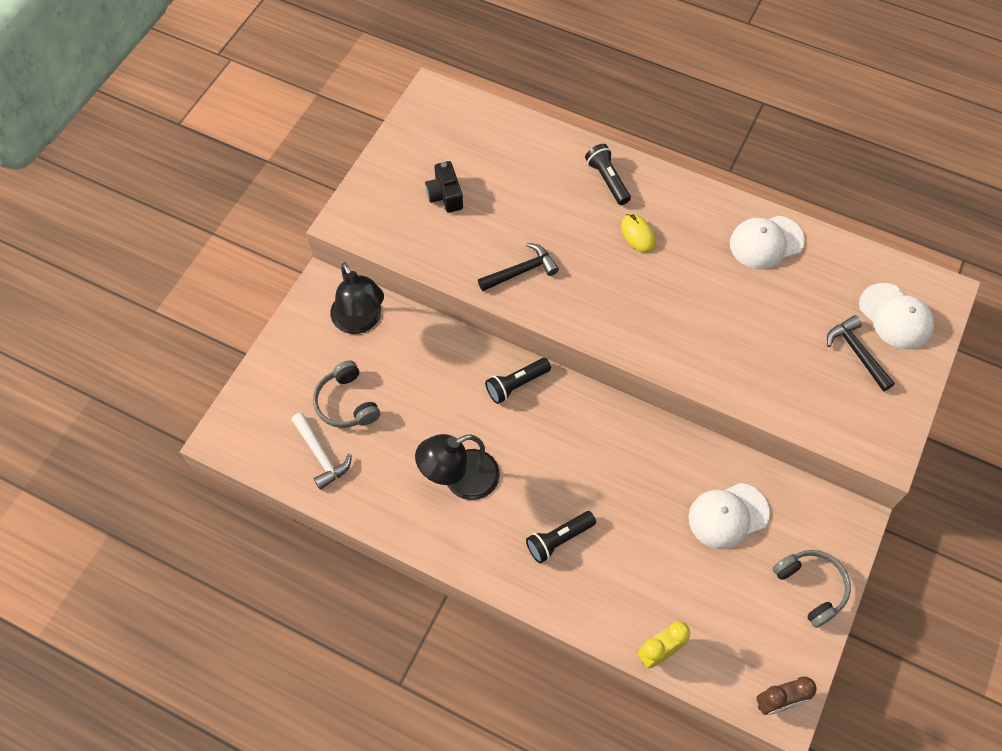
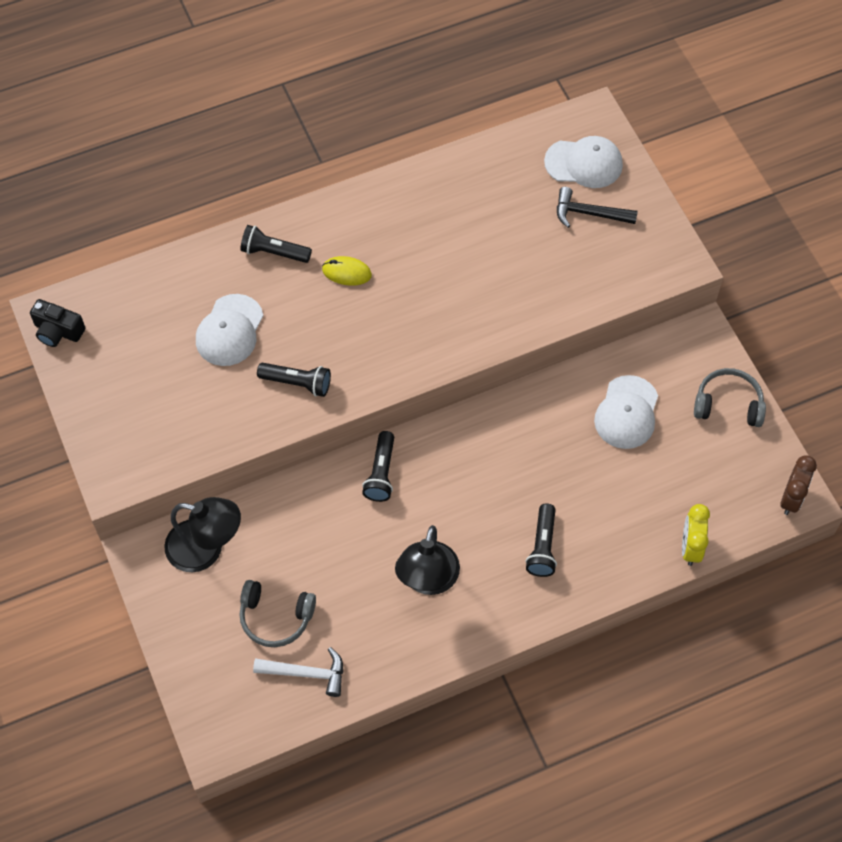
camera: 50 degrees left, 0 degrees up
(445, 195) = (165, 383): black camera -> black camera (58, 331)
(521, 271) = (297, 383): black hammer -> black flashlight
(766, 242) = (441, 191): white cap -> white cap (229, 330)

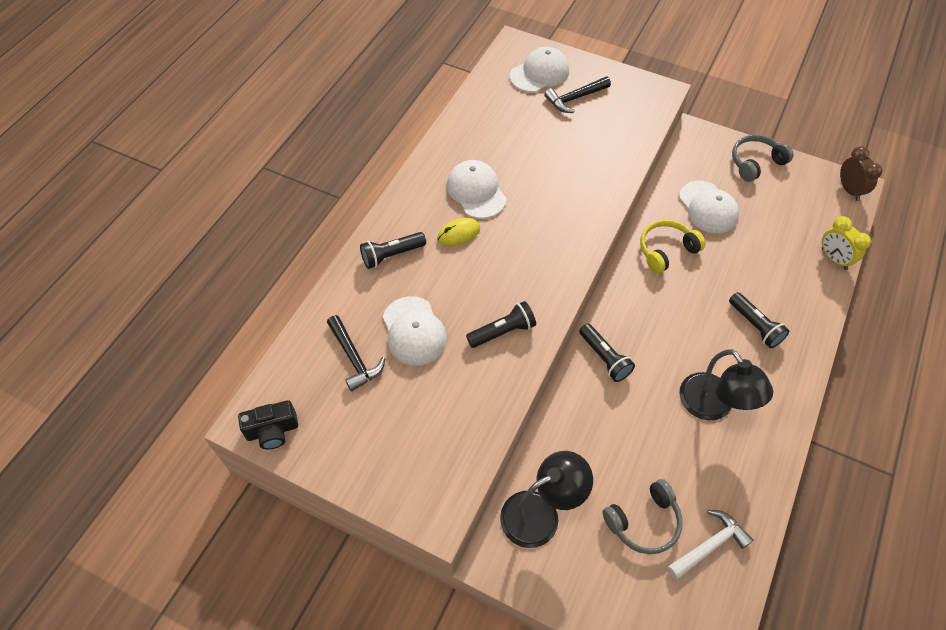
camera: 40 degrees left, 5 degrees down
(165, 319) = (354, 358): none -> black hammer
(401, 244) = (476, 191): none -> white cap
(540, 423) = (666, 250): none -> yellow headphones

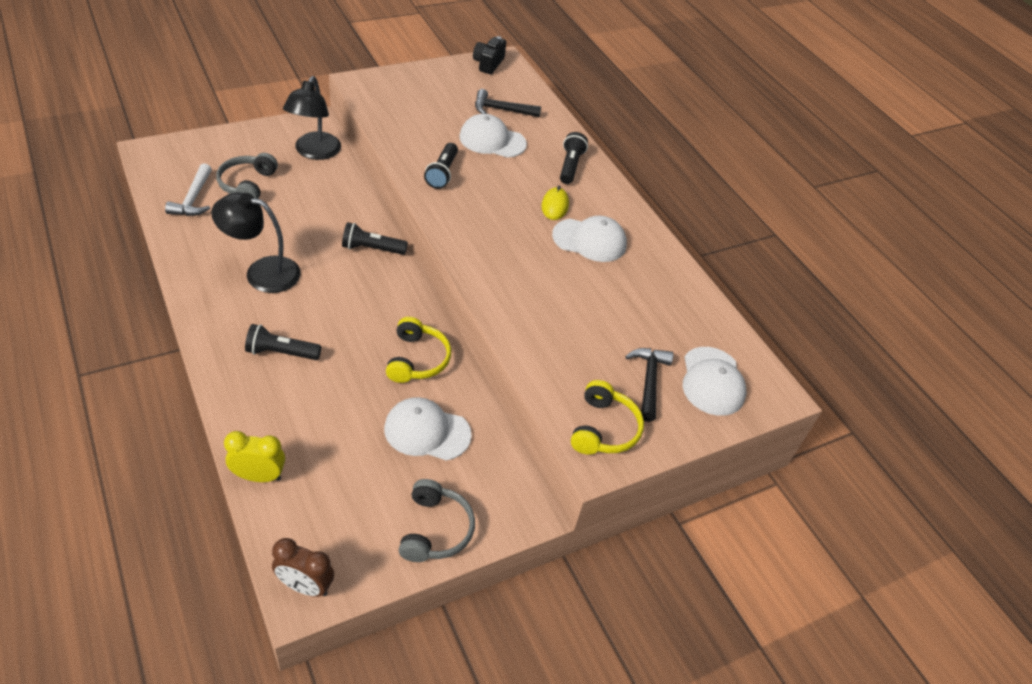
camera: 120 degrees right, 10 degrees down
(635, 99) = (603, 429): none -> yellow headphones

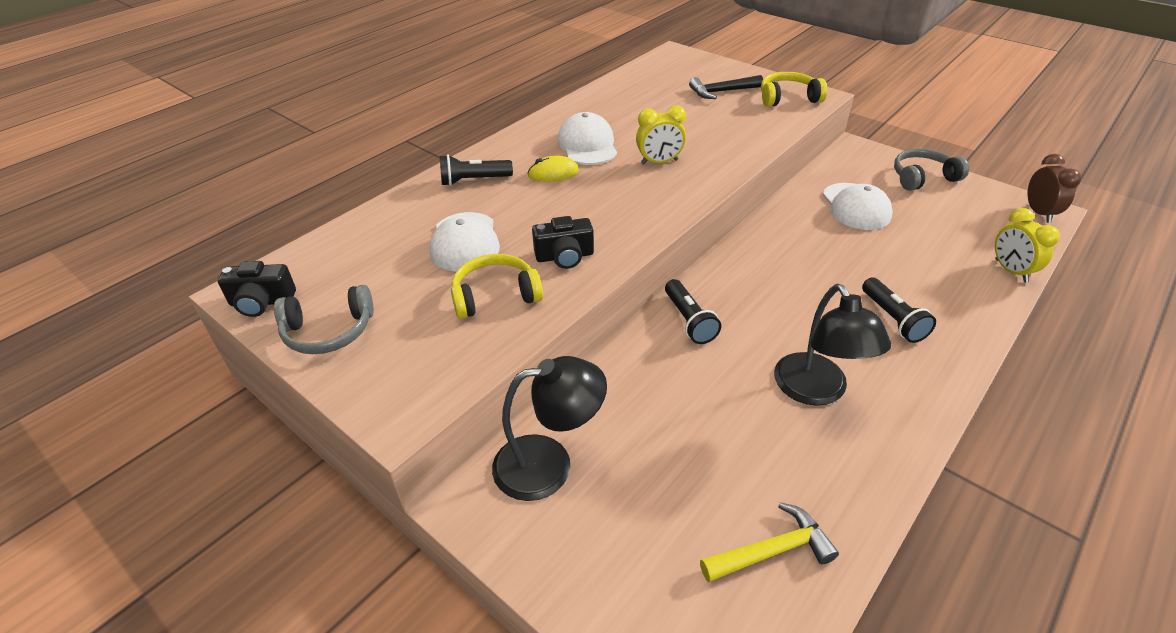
camera: 105 degrees left, 5 degrees down
(193, 198) = (772, 551): white hammer -> yellow hammer
(247, 184) = (684, 502): grey headphones -> grey headphones (329, 331)
(417, 359) = (795, 236): yellow headphones -> yellow headphones (495, 296)
(442, 173) = (564, 256): black flashlight -> black camera
(501, 110) = (387, 255): black hammer -> none
(532, 268) = (659, 162): none -> yellow clock
(712, 381) = (691, 72): white cap -> none

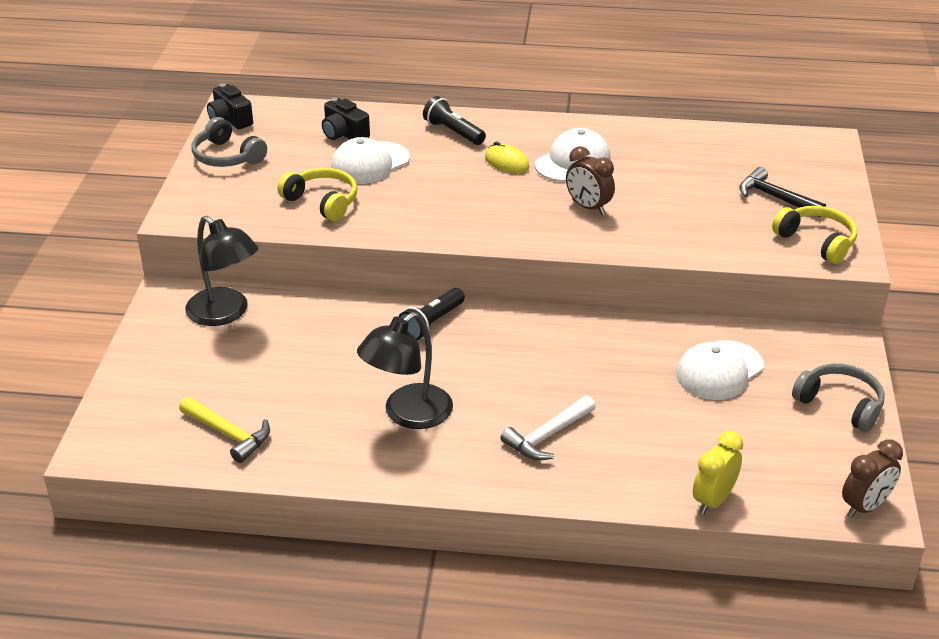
camera: 55 degrees right, 5 degrees down
(564, 256) = (397, 212): black camera -> black camera (344, 134)
(659, 162) = (588, 207): yellow clock -> brown clock
(893, 319) = (547, 436): black flashlight -> white hammer

